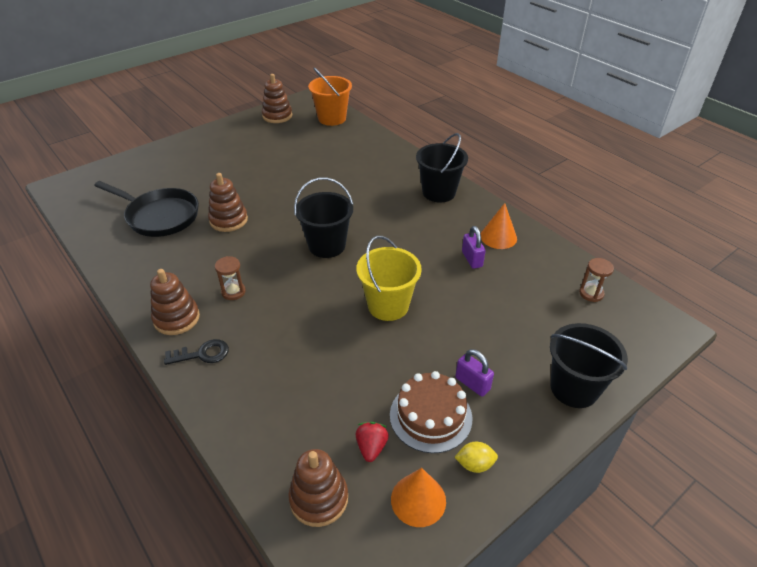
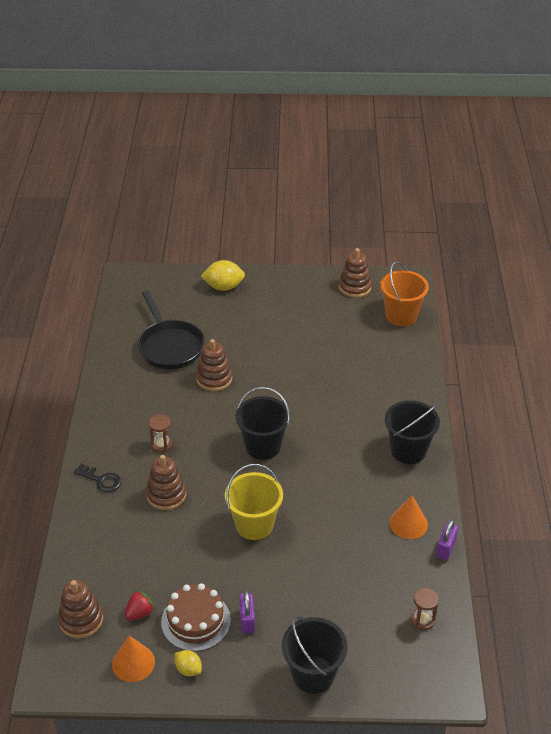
camera: 40 degrees right, 0 degrees up
(166, 157) = (223, 287): none -> yellow lemon
(176, 318) = (108, 443): brown stacking toy -> brown stacking toy (166, 495)
(472, 259) = (361, 529): purple padlock -> purple padlock (445, 549)

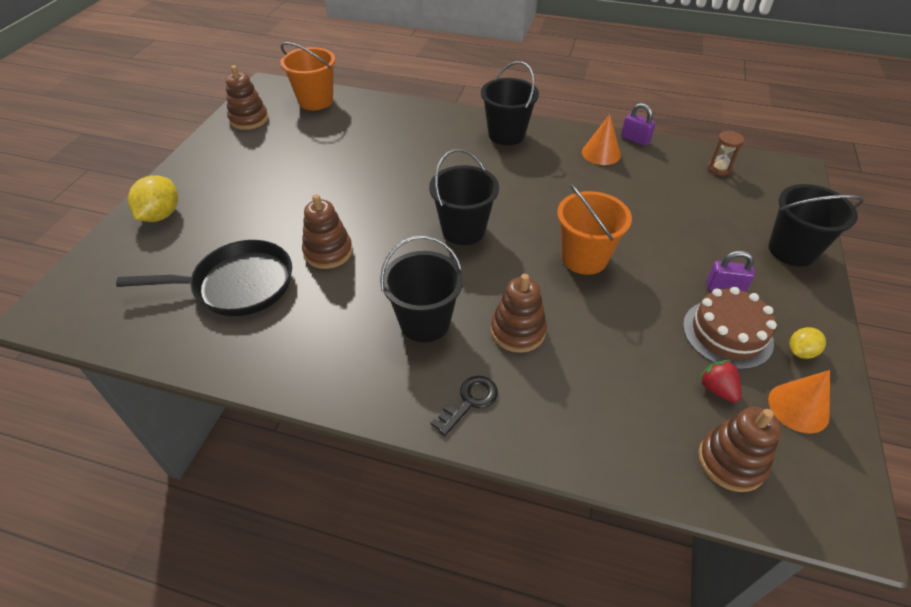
camera: 75 degrees left, 5 degrees up
(161, 445) = (425, 322): brown hourglass -> black bucket
(254, 525) = (584, 258): yellow bucket -> orange bucket

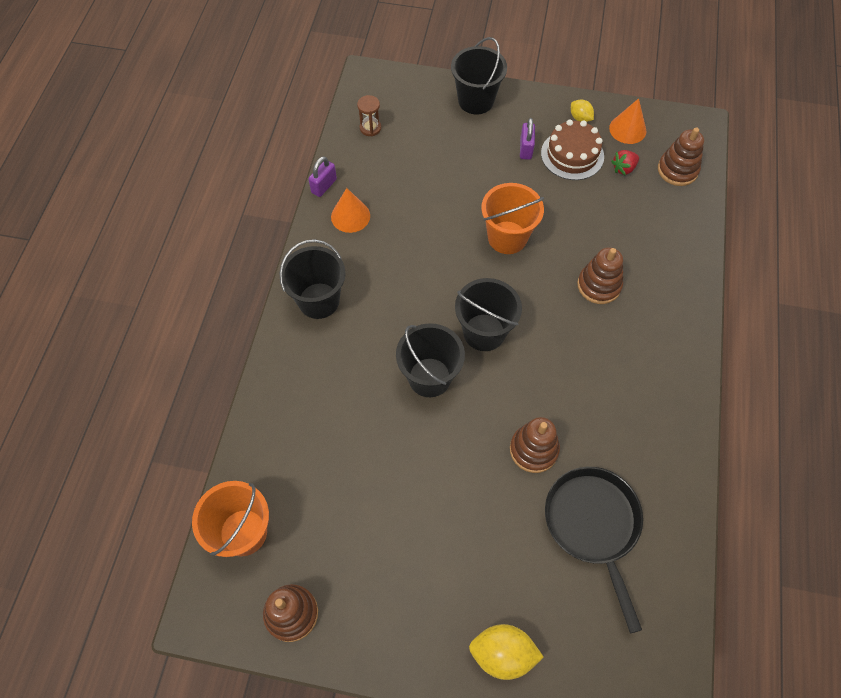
camera: 95 degrees left, 15 degrees up
(425, 322) = (604, 353): black bucket -> black bucket (429, 377)
(469, 401) = (672, 315): black key -> none

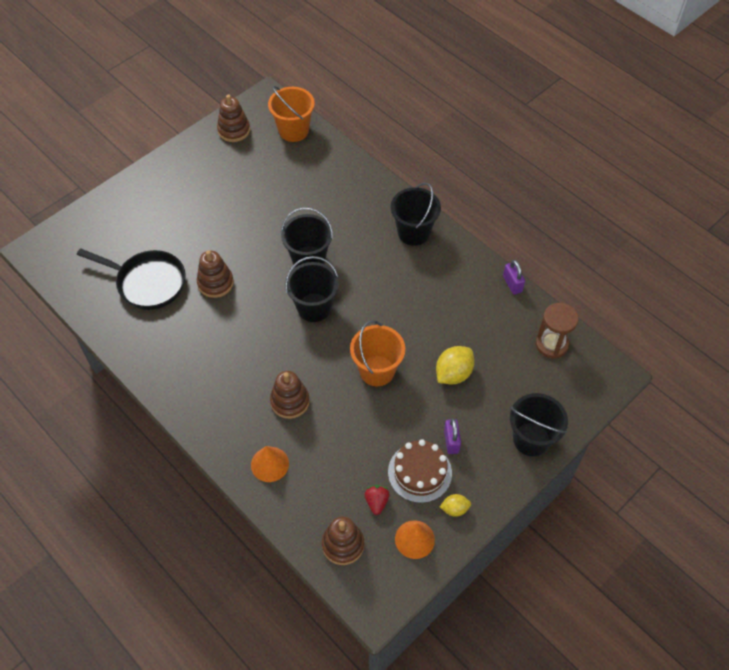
camera: 125 degrees right, 5 degrees down
(350, 216) = (471, 285): orange cone -> orange cone (270, 464)
(370, 128) = (551, 344): brown hourglass -> brown hourglass, size x1.59
(502, 654) = (131, 201): yellow lemon -> yellow lemon (453, 373)
(525, 149) = (451, 441): purple padlock -> purple padlock turned 45 degrees clockwise

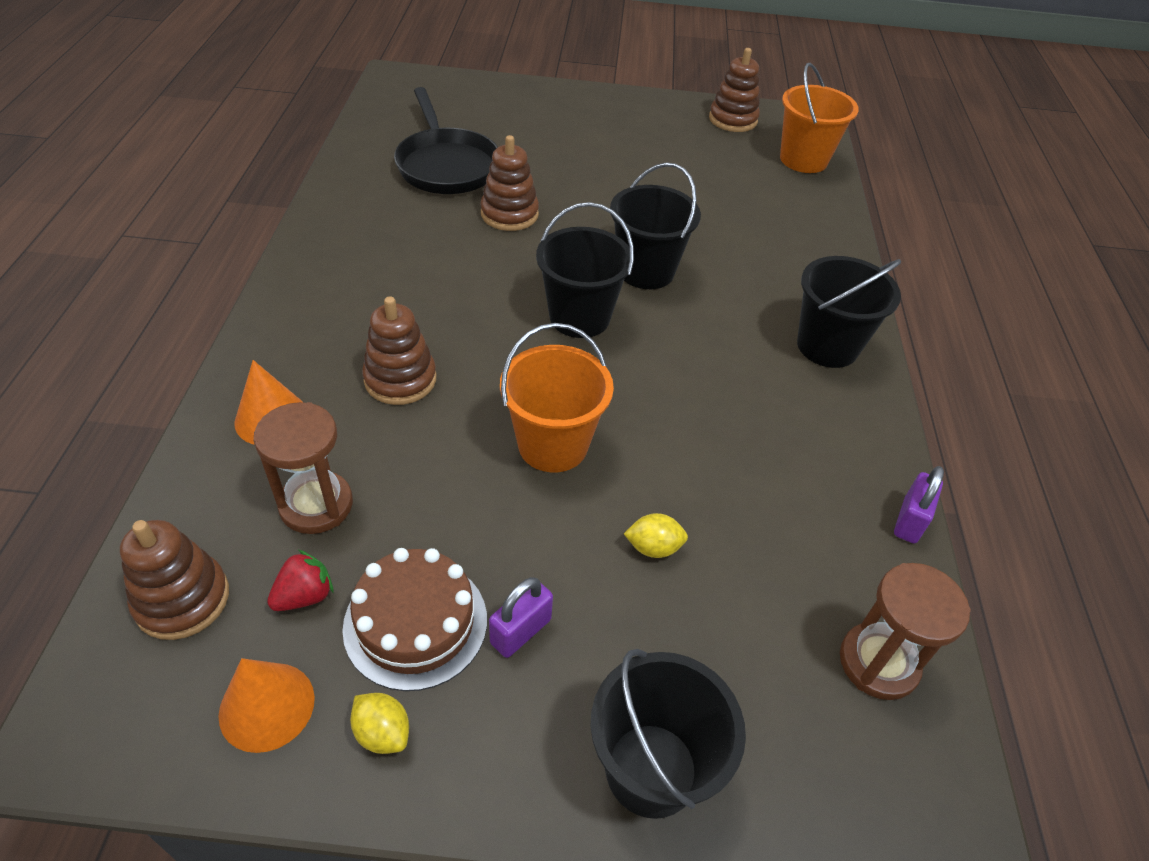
camera: 45 degrees right, 10 degrees down
(334, 473) = (316, 505): none -> brown hourglass
(453, 373) = (653, 547): yellow lemon -> yellow lemon, size x0.58

